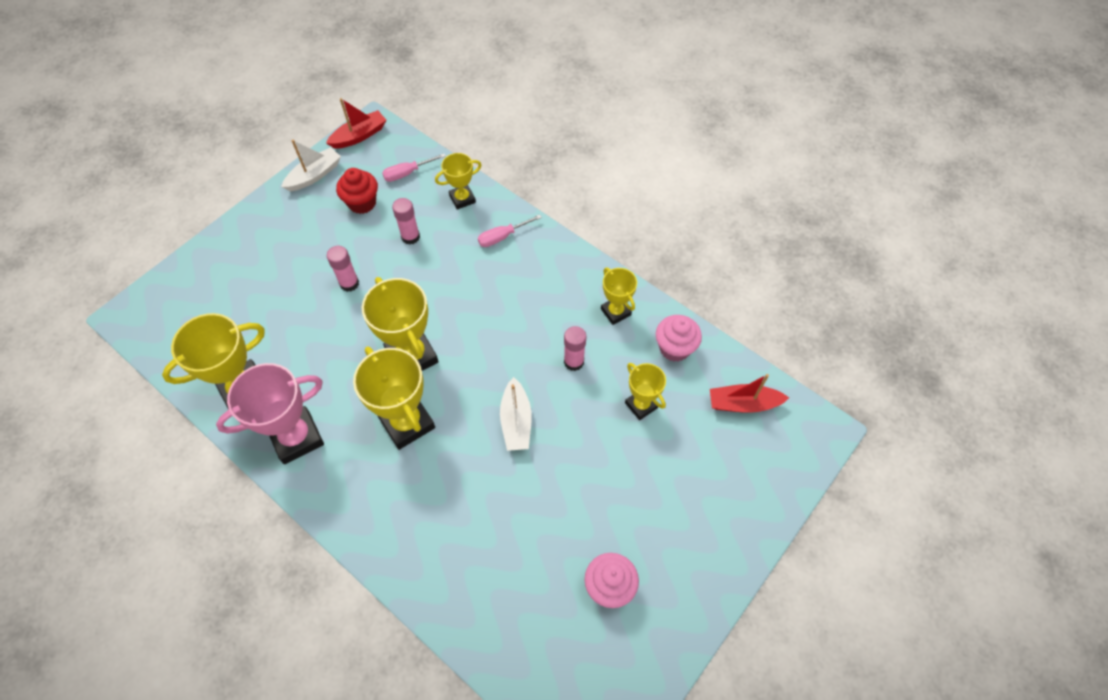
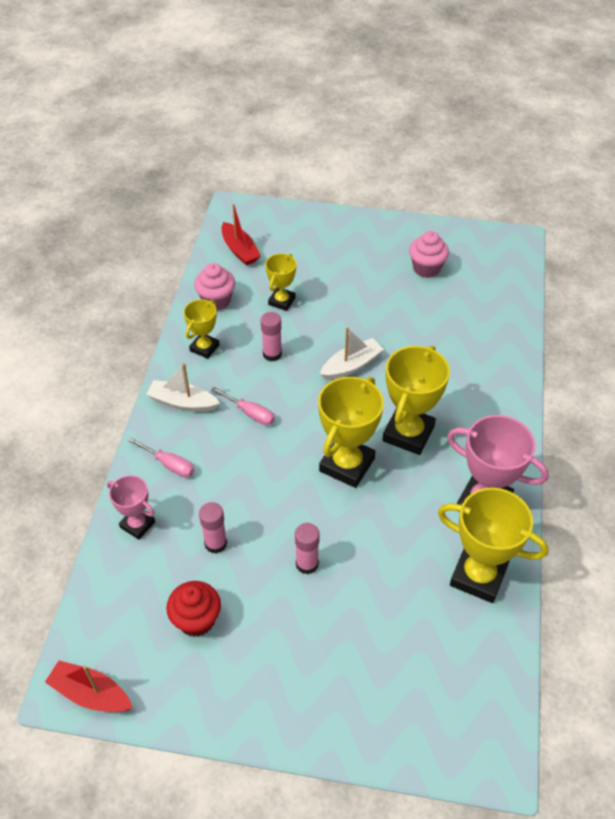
camera: 120 degrees left, 10 degrees down
(314, 175) = (183, 703): white boat -> white boat (182, 402)
(407, 173) = (127, 600): pink screwdriver -> pink screwdriver (250, 413)
(462, 199) = (137, 524): yellow trophy -> pink trophy

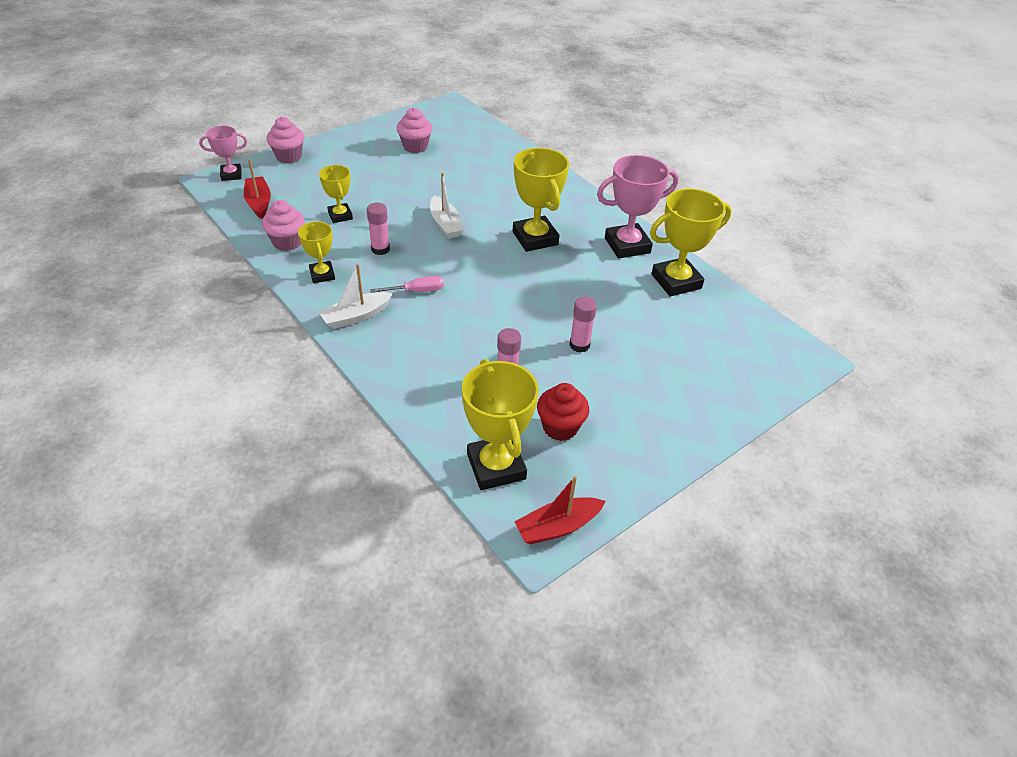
camera: 50 degrees left, 5 degrees down
(137, 524) = (435, 408): pink trophy -> pink trophy (231, 175)
(169, 464) = (403, 358): pink screwdriver -> none
(240, 250) = (259, 203): red boat -> red boat turned 120 degrees counterclockwise
(312, 218) = (289, 157): none -> pink cupcake
(347, 465) = (523, 278): yellow trophy -> yellow trophy (496, 466)
(351, 365) = (445, 224): white boat -> white boat turned 150 degrees clockwise

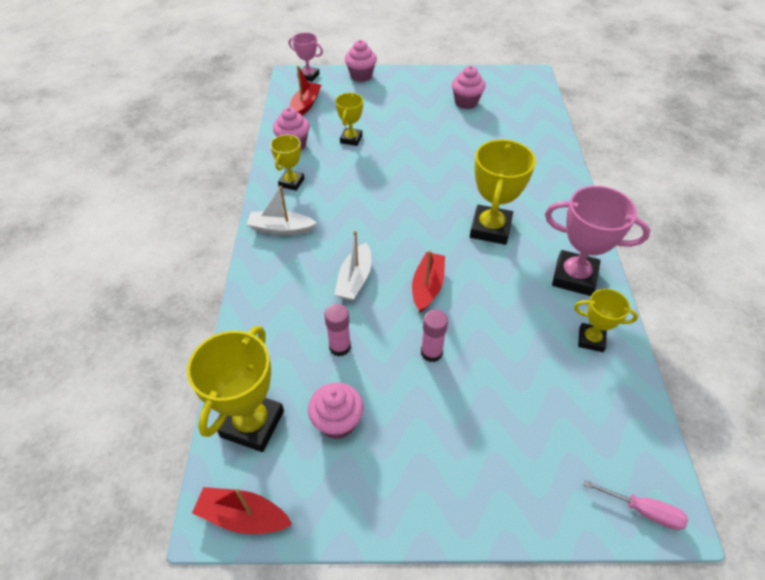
camera: 40 degrees right, 5 degrees up
(380, 249) = (353, 180): pink glue stick -> none
(417, 291) = (345, 230): pink screwdriver -> pink screwdriver (643, 510)
(445, 224) = (425, 181): white boat -> white boat (355, 279)
(530, 302) = (427, 287): none -> red boat
(560, 427) = (337, 422): red cupcake -> pink cupcake
(676, 281) = (591, 339): yellow trophy -> yellow trophy, size x0.58

